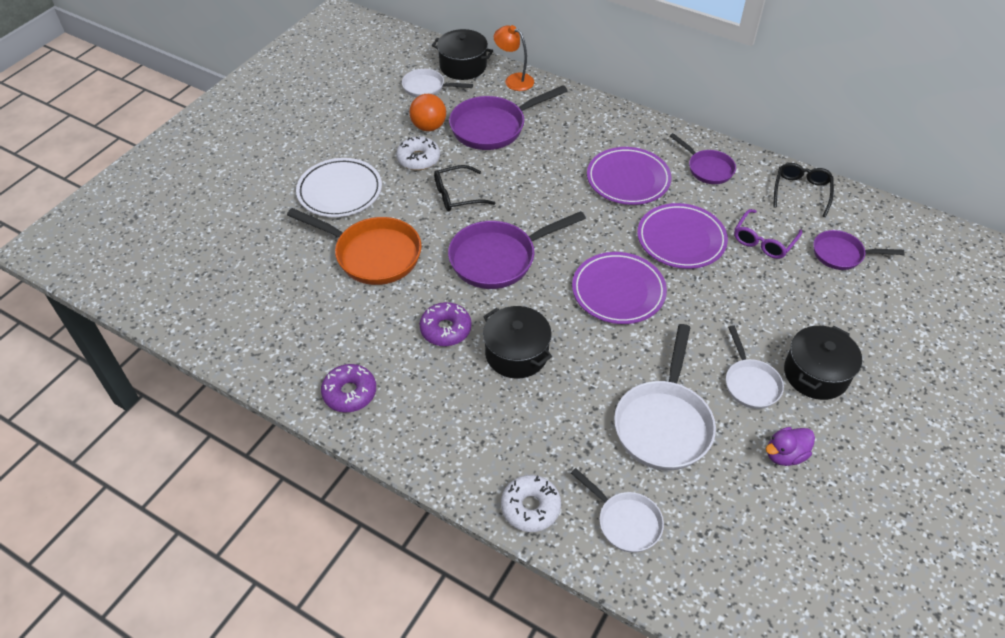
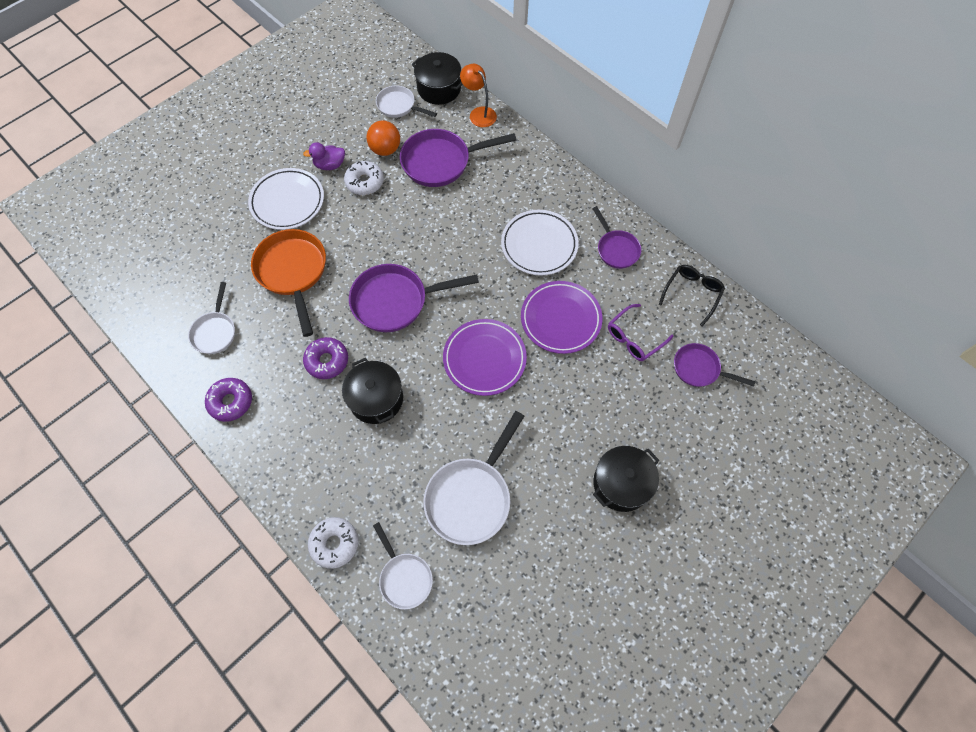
camera: 15 degrees right, 15 degrees up
(372, 254) = (293, 272): orange pan -> orange pan turned 150 degrees counterclockwise
(457, 195) = (384, 228): black glasses -> none
(628, 179) = (539, 245): purple plate -> white plate
(750, 383) = (560, 478): white pan -> white pan (215, 331)
(785, 455) = (560, 553): purple duck -> purple duck (330, 165)

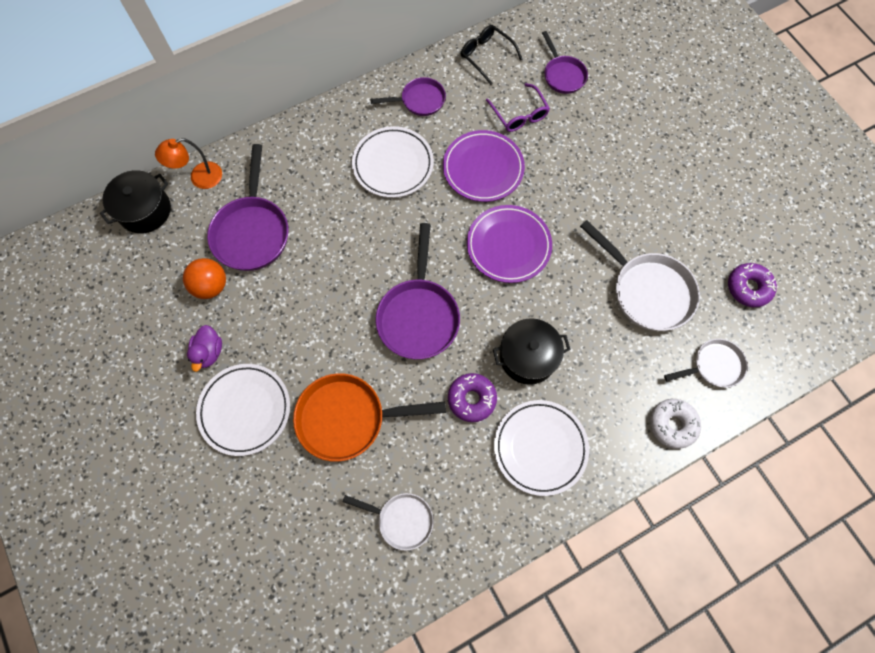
camera: 75 degrees left, 5 degrees up
(231, 402) = (496, 511): purple donut -> purple donut (748, 287)
(292, 426) = (540, 448): none -> white plate
(365, 182) = (249, 317): white donut -> none
(399, 106) = (152, 259): white pan -> none
(621, 483) = (656, 166): black pot -> none
(699, 369) = (563, 75): purple pan -> purple pan turned 60 degrees counterclockwise

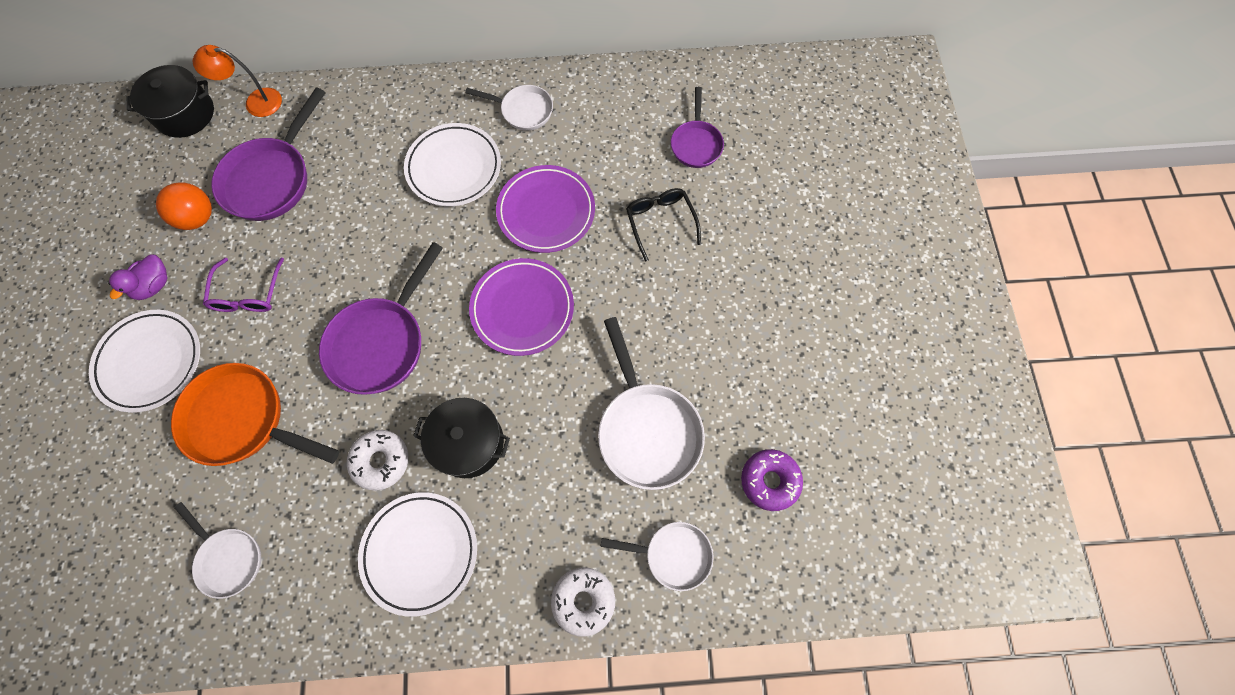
camera: 25 degrees right, 0 degrees up
(419, 100) = (523, 110): purple pan -> white pan
(471, 399) = (381, 461): purple donut -> white donut
(486, 56) = (623, 90): black glasses -> black glasses (660, 222)
(519, 115) = (621, 169): purple glasses -> purple glasses (248, 294)

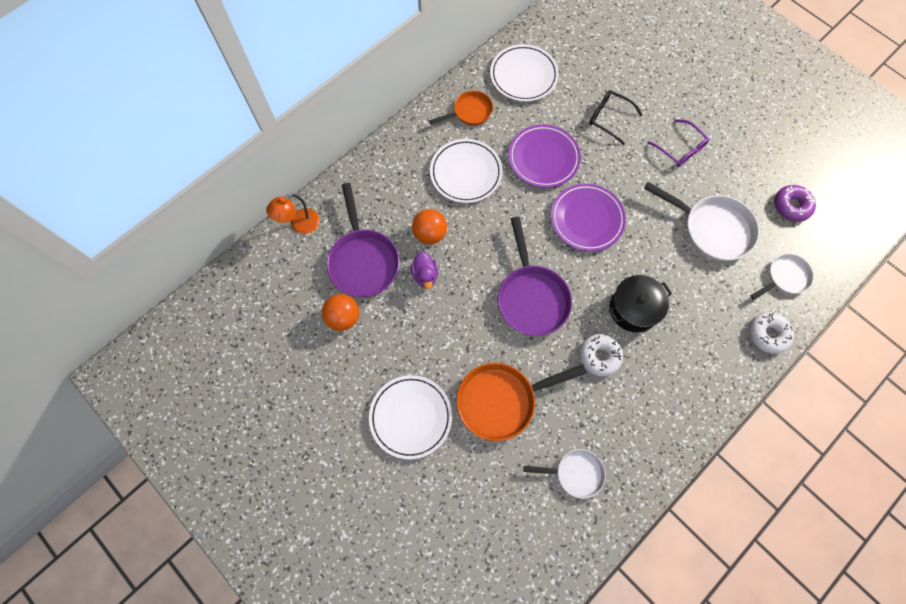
camera: 40 degrees left, 0 degrees up
(154, 285) = (362, 375): purple duck -> purple duck (425, 275)
(185, 114) = (260, 266): black pot -> none
(248, 294) = (425, 334): purple glasses -> purple glasses (680, 149)
(357, 201) = (430, 234): none -> orange ball
(420, 552) = (668, 382): white plate -> white plate (523, 76)
(523, 110) = (470, 112): white pan -> orange pan
(696, 144) = (583, 62): purple pan -> none

